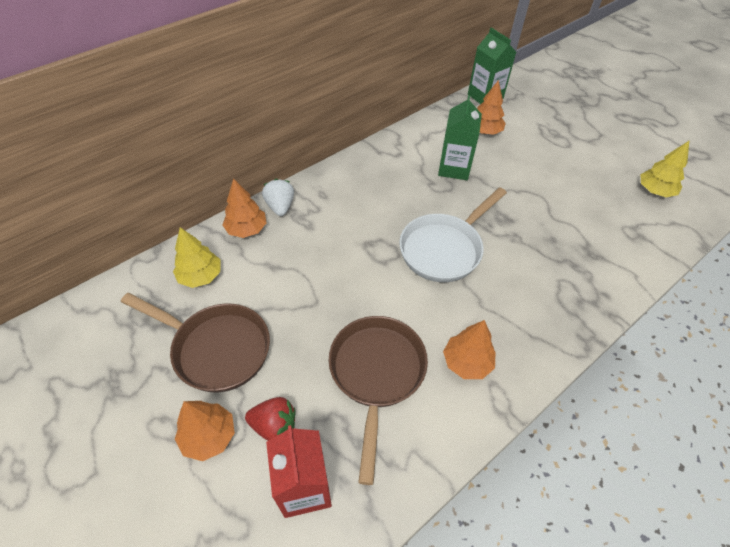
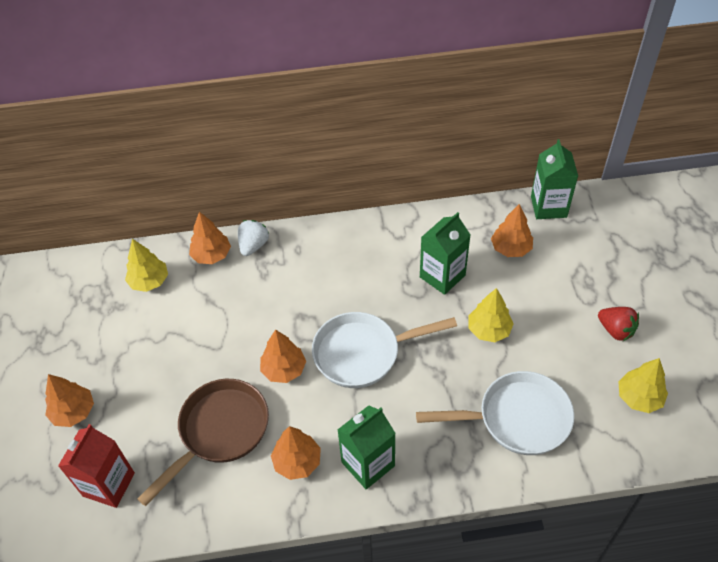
camera: 35 degrees right, 0 degrees up
(216, 348) = (121, 348): brown pan -> none
(274, 426) = (120, 429): red strawberry -> red strawberry (615, 330)
(390, 292) = (284, 369): none -> orange tree
(520, 191) = (489, 330): none -> yellow tree
(524, 332) = (368, 464): none -> green carton
(595, 242) = (516, 418): none -> white pan

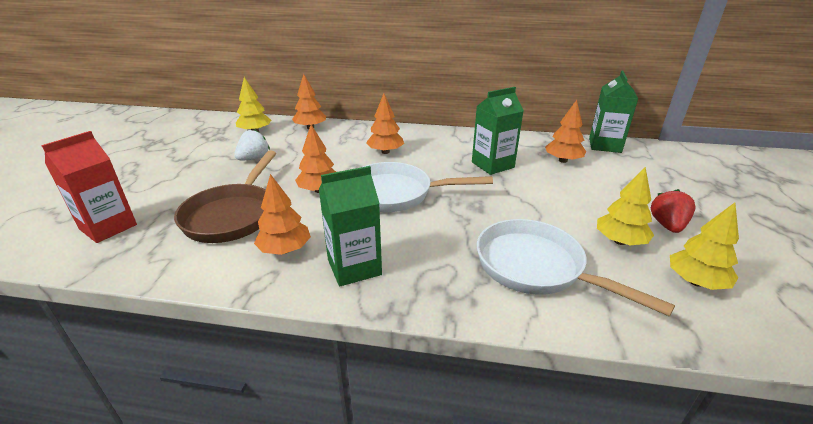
camera: 15 degrees right, 20 degrees down
(73, 412) = (131, 181): orange tree -> orange tree (385, 152)
(219, 432) = (232, 215): brown pan -> brown pan turned 135 degrees clockwise
(253, 245) = (345, 128): white strawberry -> white strawberry (254, 158)
(489, 330) = (526, 201): yellow tree -> yellow tree (620, 241)
(516, 418) = (536, 268): white pan -> white pan turned 150 degrees counterclockwise
(615, 330) = (667, 225): red strawberry -> red strawberry turned 135 degrees counterclockwise

